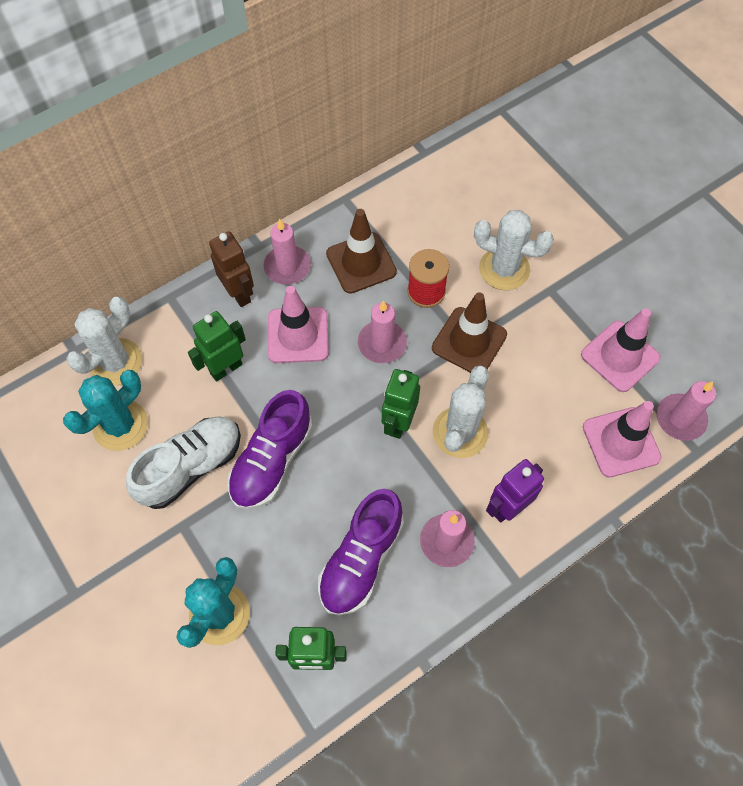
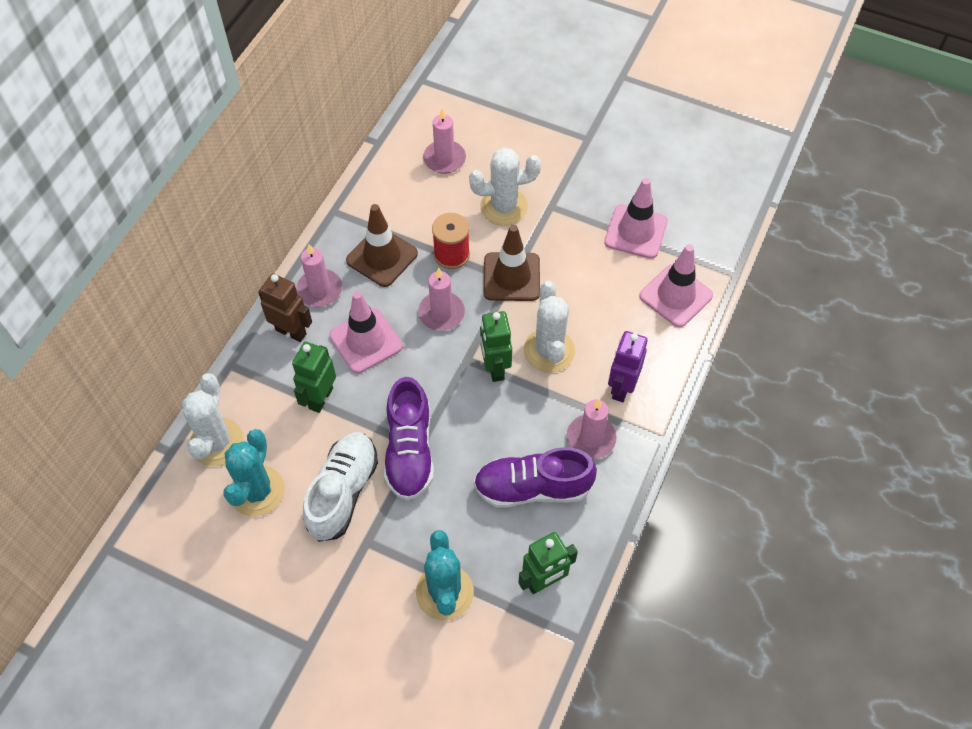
camera: 30 degrees left, 5 degrees down
(361, 559) = (532, 488): purple shoe -> purple shoe turned 90 degrees clockwise
(680, 418) = (708, 256): pink candle -> pink candle (444, 159)

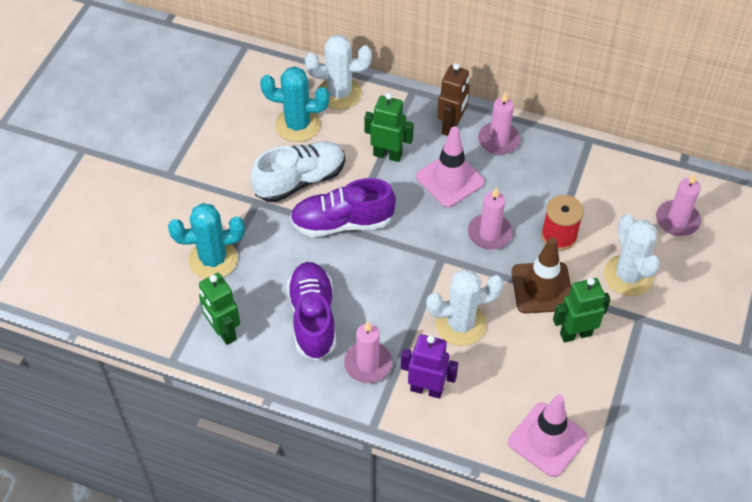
camera: 85 degrees right, 5 degrees down
(343, 492) = (300, 181): white shoe -> white shoe turned 45 degrees counterclockwise
(382, 257) = (544, 182): brown traffic cone -> none
(495, 368) = (435, 280): green robot -> green robot (575, 334)
(635, 232) = (624, 399): pink traffic cone -> none

